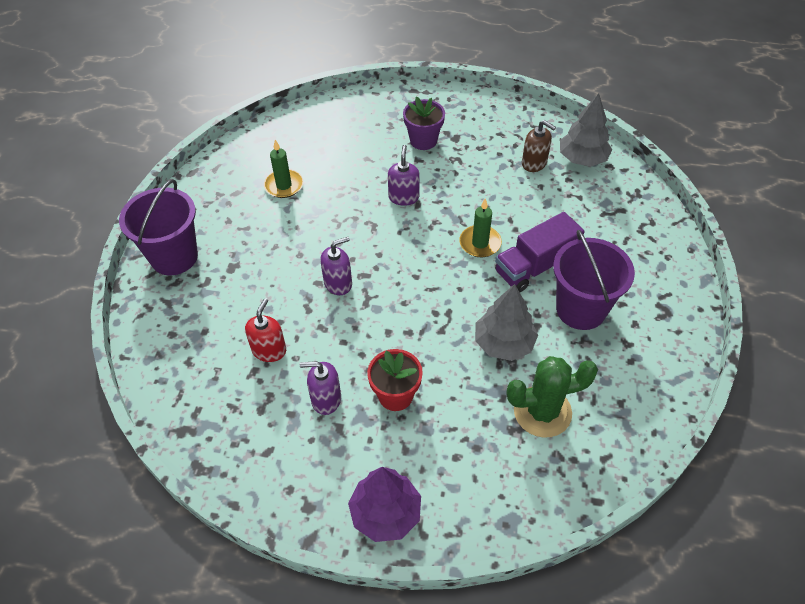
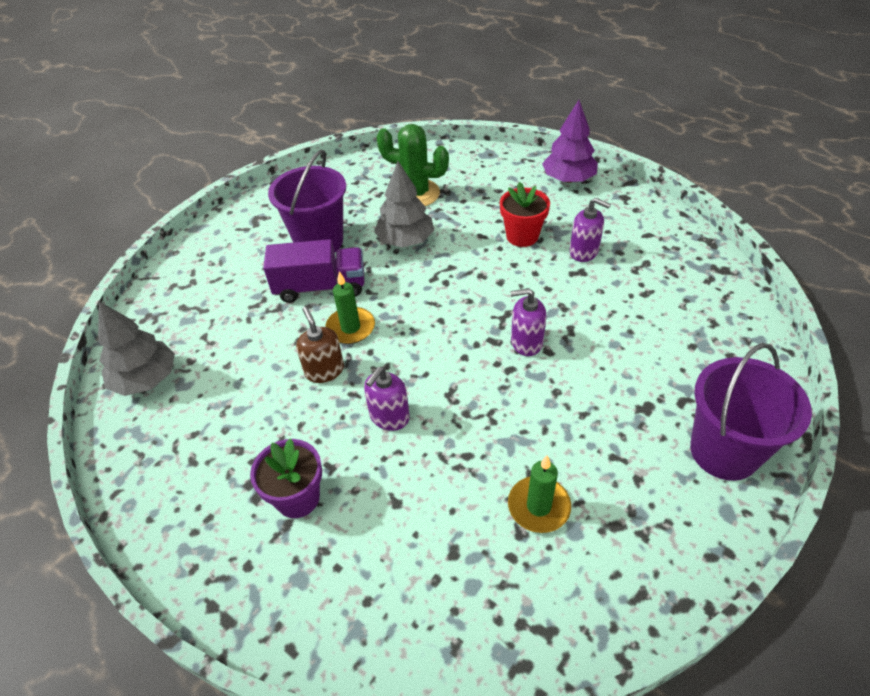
camera: 150 degrees left, 5 degrees down
(269, 350) = (625, 305): red soap dispenser -> none
(534, 163) = (201, 397): brown soap dispenser -> brown soap dispenser (324, 370)

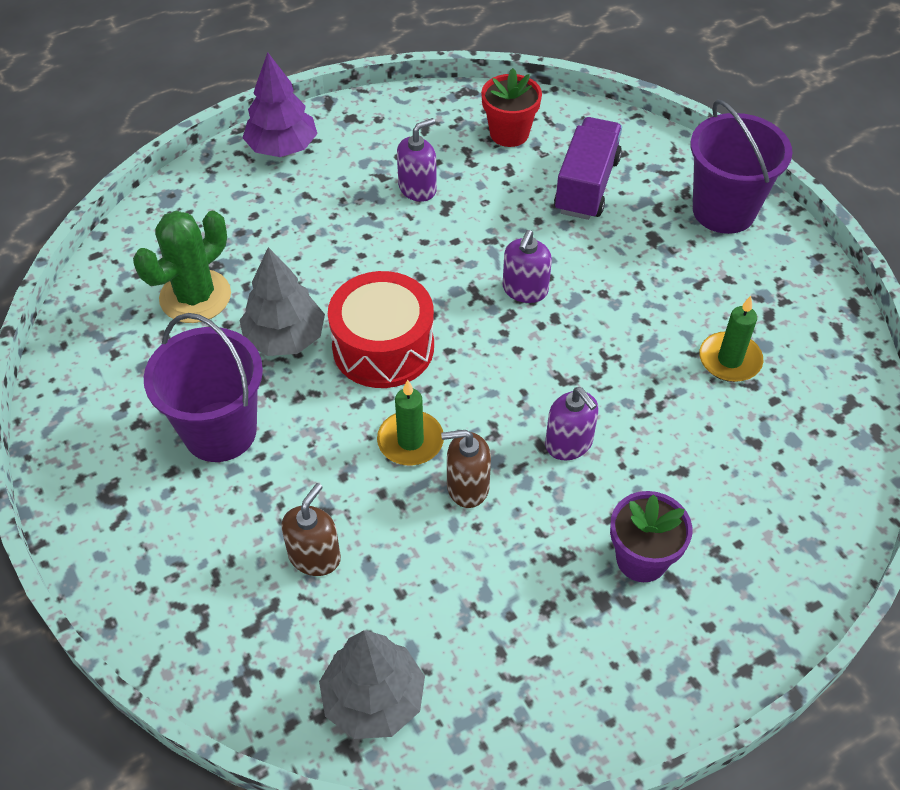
camera: 70 degrees left, 5 degrees up
(242, 315) = (314, 556): none -> brown soap dispenser
(320, 287) = (315, 453): purple truck -> purple truck (586, 185)
(424, 286) = (383, 347): none -> red drum
(522, 236) = (355, 228): red flower pot -> red flower pot (509, 133)

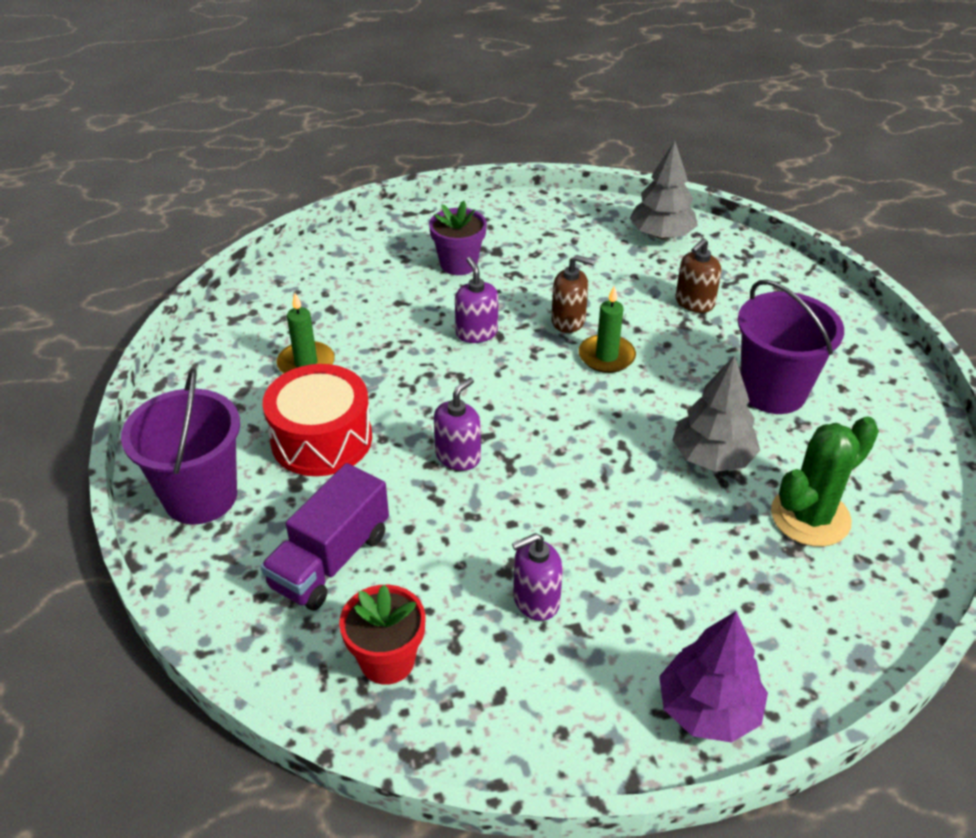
camera: 165 degrees left, 10 degrees down
(383, 347) = (615, 431): red drum -> red drum (321, 439)

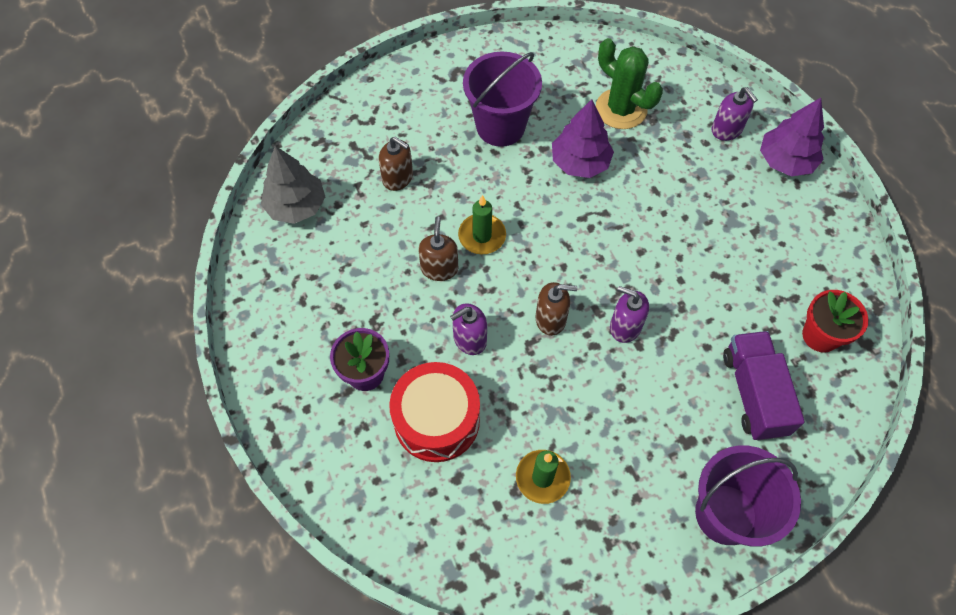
camera: 100 degrees left, 20 degrees up
(321, 439) = (634, 435): red drum -> red drum (436, 420)
(330, 560) = (754, 393): purple truck -> purple truck turned 120 degrees counterclockwise
(484, 396) = (551, 319): none -> brown soap dispenser
(535, 600) = (742, 256): purple soap dispenser -> purple soap dispenser (727, 130)
(712, 457) = (580, 162): grey tree -> purple tree

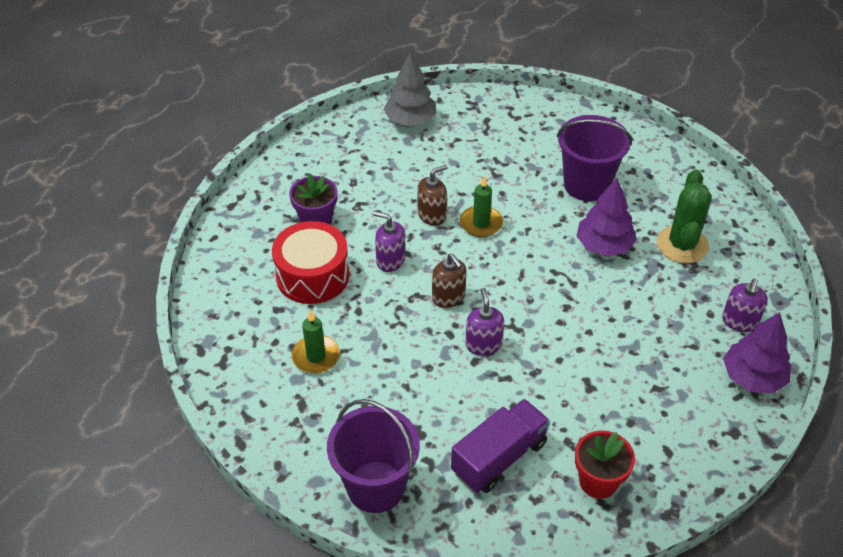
camera: 55 degrees right, 15 degrees down
(398, 178) = (484, 155): brown soap dispenser -> none

